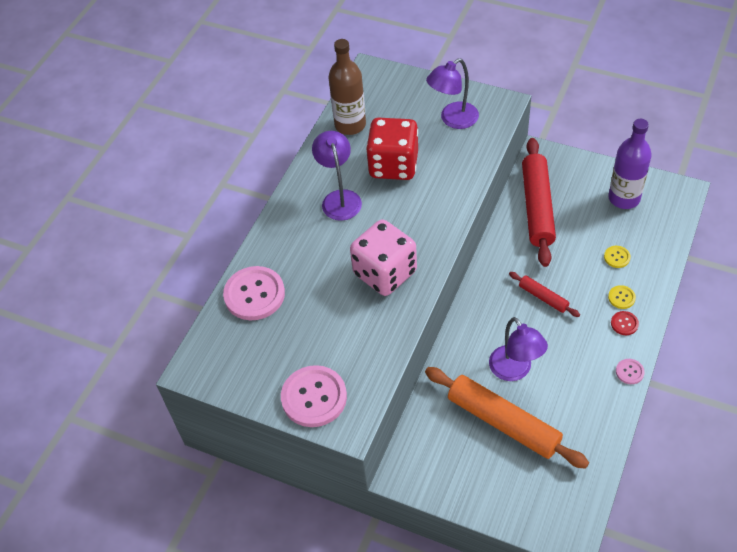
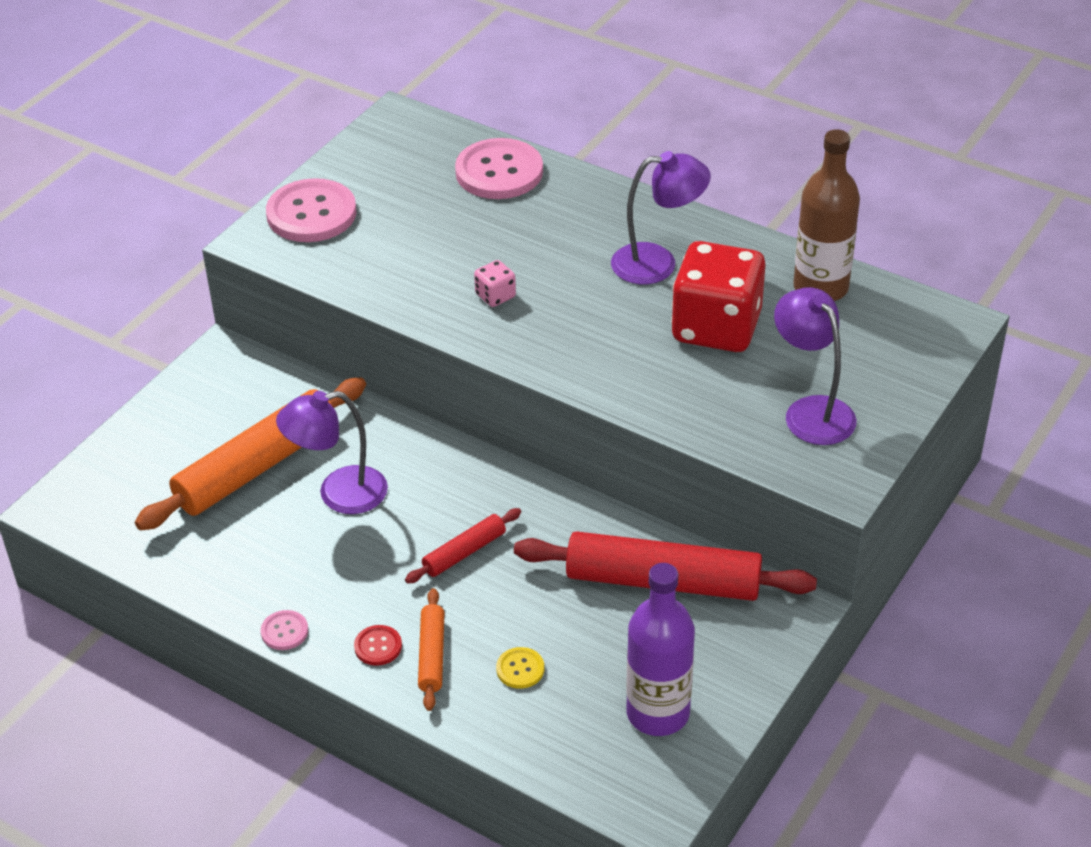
camera: 95 degrees right, 10 degrees down
(385, 273) = (495, 296): pink dice -> pink dice, size x0.41
(621, 297) = (432, 655): yellow button -> orange rolling pin

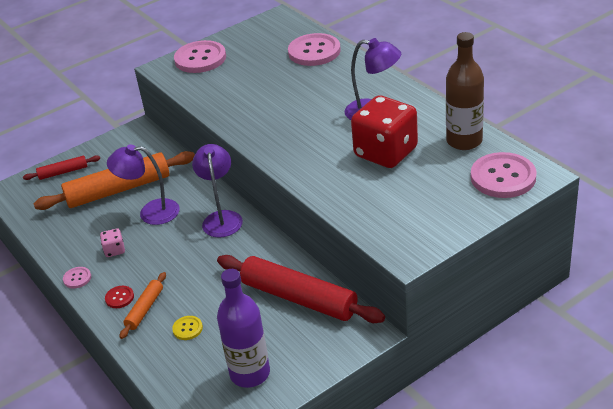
camera: 25 degrees right, 5 degrees down
(464, 552) = (197, 257): red rolling pin -> red rolling pin (63, 172)
(495, 296) = (269, 115): pink dice -> pink dice (114, 250)
(811, 411) = (414, 209): purple lamp -> purple lamp (222, 218)
(907, 336) = (503, 177): none -> pink button

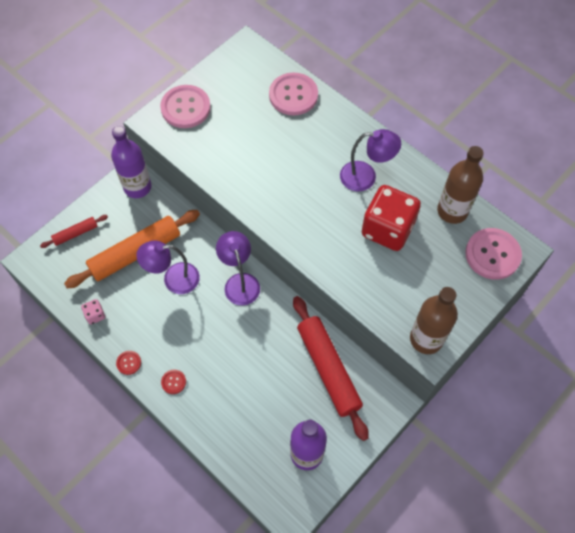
camera: 15 degrees left, 25 degrees up
(77, 278) = (129, 363): pink button -> red button
(114, 250) = (153, 327): pink dice -> pink dice (95, 315)
(140, 139) = (137, 187): none -> purple bottle
(145, 309) = (199, 393): orange rolling pin -> none
(187, 329) = (242, 411): yellow button -> none
(299, 298) = (328, 369): red rolling pin -> red rolling pin turned 45 degrees clockwise
(405, 243) = (426, 339): none -> brown bottle

